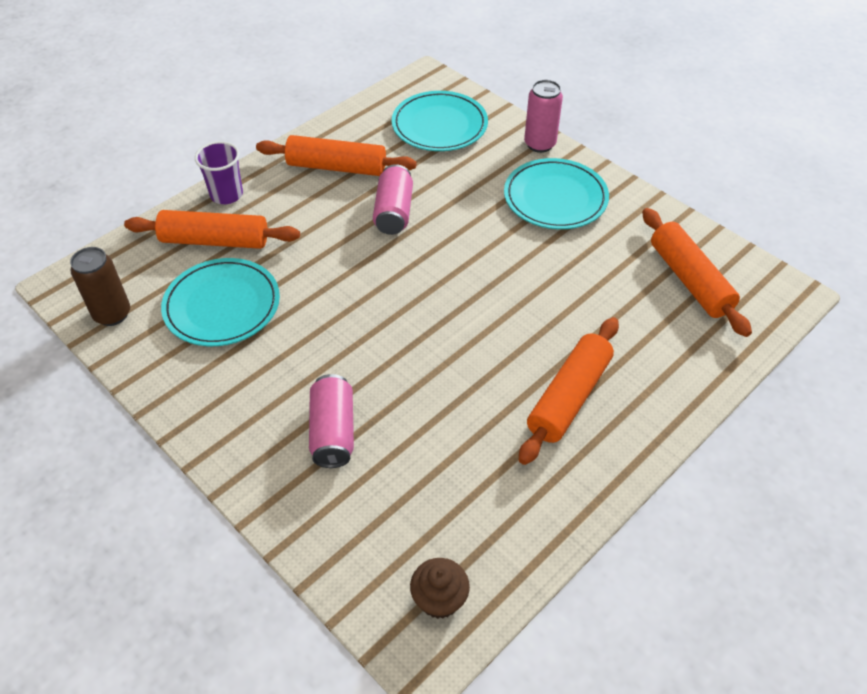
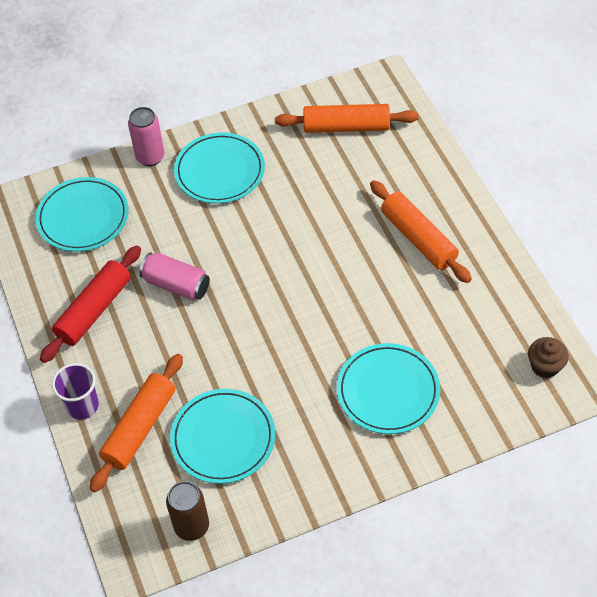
camera: 65 degrees left, 5 degrees up
(333, 431) = (388, 391): pink can -> turquoise plate
(336, 167) = (94, 310): orange rolling pin -> red rolling pin

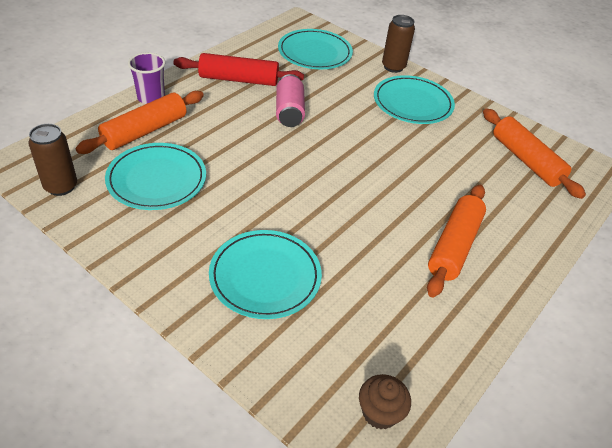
camera: 55 degrees right, 10 degrees down
(140, 428) = (145, 131): orange rolling pin -> orange rolling pin turned 45 degrees counterclockwise
(150, 157) = (393, 67): pink can -> brown can

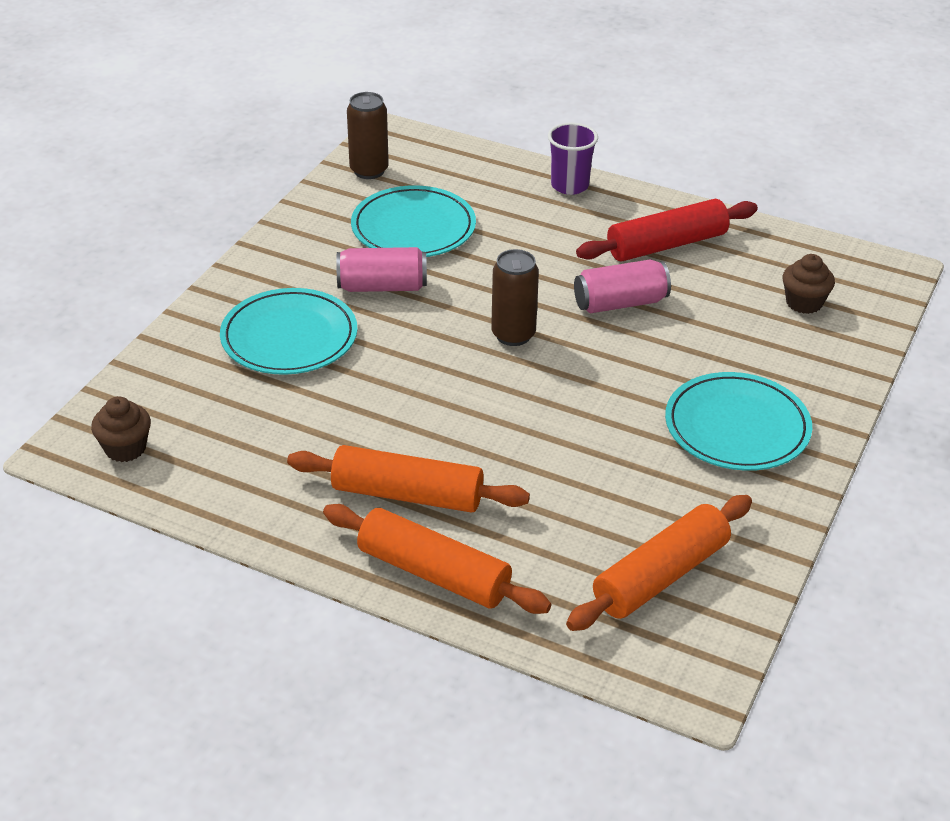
camera: 80 degrees right, 5 degrees down
(145, 131) = (498, 198): orange rolling pin -> orange rolling pin (433, 573)
(223, 211) = (382, 286): none -> pink can
(238, 80) = (666, 245): red rolling pin -> red rolling pin turned 75 degrees clockwise
(315, 53) = (804, 303): turquoise plate -> brown cupcake
(393, 67) = (835, 394): brown can -> brown can (513, 335)

